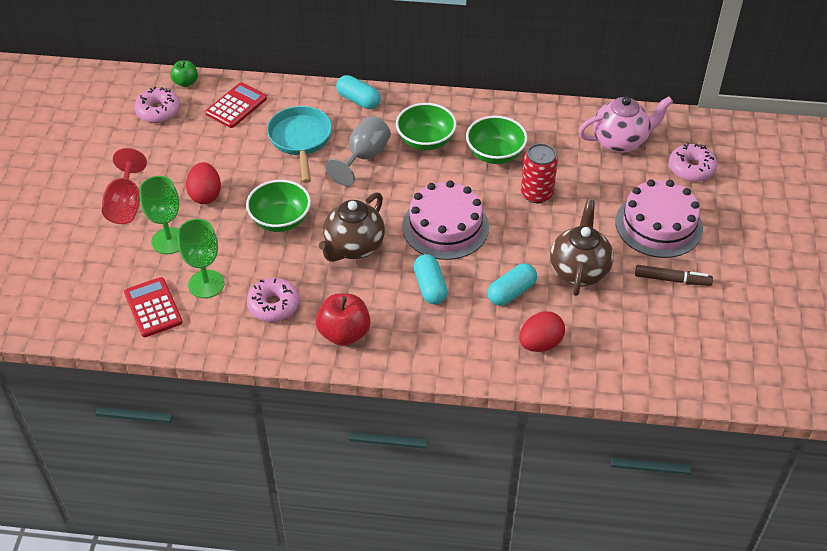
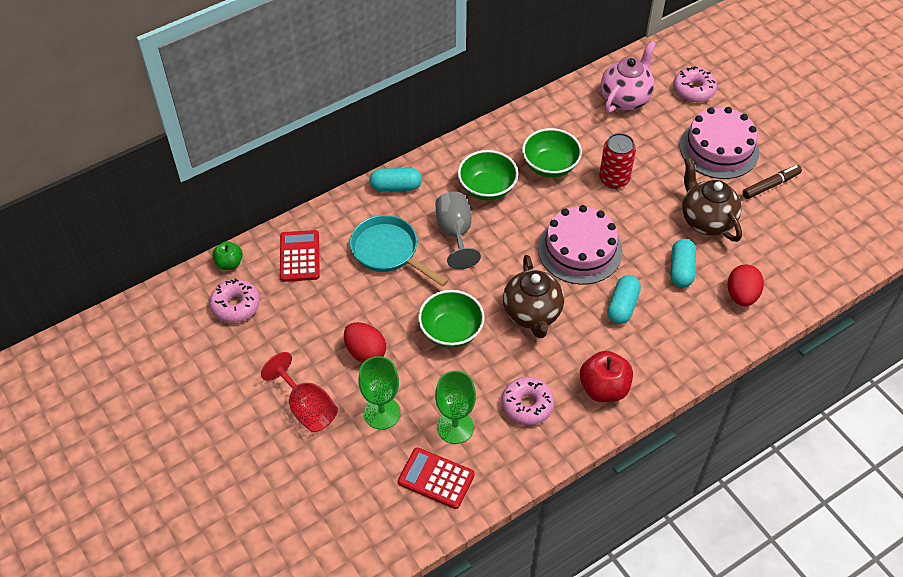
camera: 40 degrees left, 5 degrees up
(430, 287) = (622, 306): turquoise capsule -> turquoise capsule turned 75 degrees clockwise

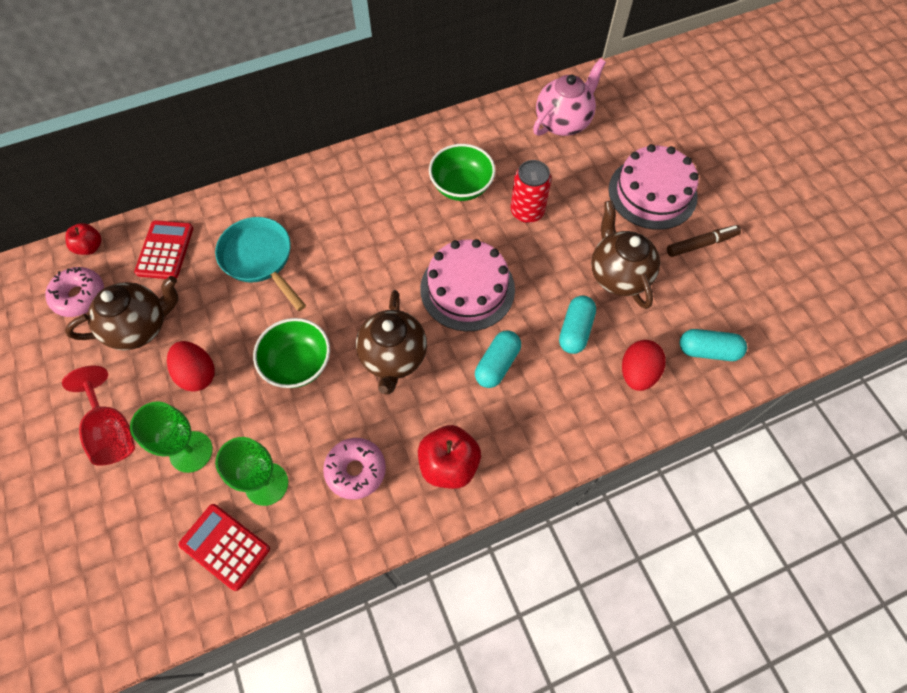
camera: 10 degrees right, 10 degrees up
(229, 263) = (90, 247): green apple -> red apple
(301, 322) = (140, 327): none -> brown teapot
(396, 186) = (291, 186): turquoise capsule -> turquoise capsule (708, 350)
(455, 233) = (337, 248): grey goblet -> none
(487, 188) = (387, 202): green bowl -> none
(693, 90) = (640, 122): pink donut -> none

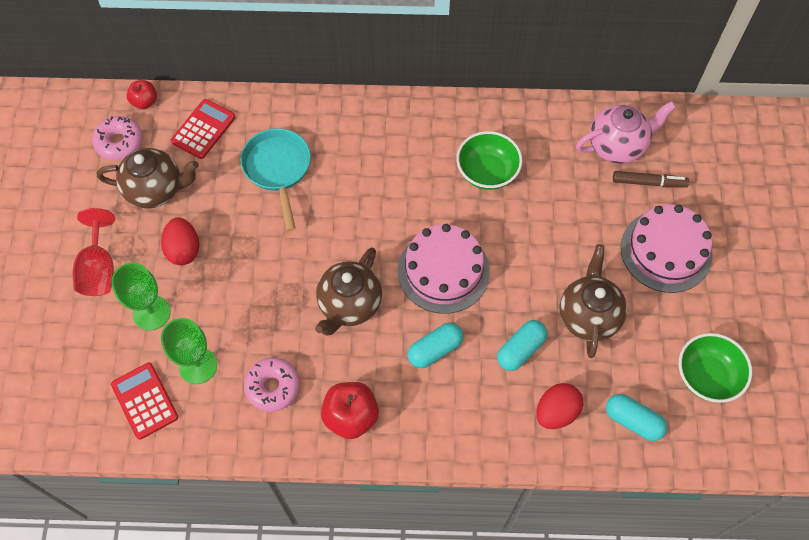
camera: 25 degrees right, 0 degrees up
(298, 364) = (268, 276): green bowl -> green bowl (707, 376)
(527, 211) = (535, 221): red can -> none
(701, 244) = (685, 320): brown marker -> brown marker (649, 182)

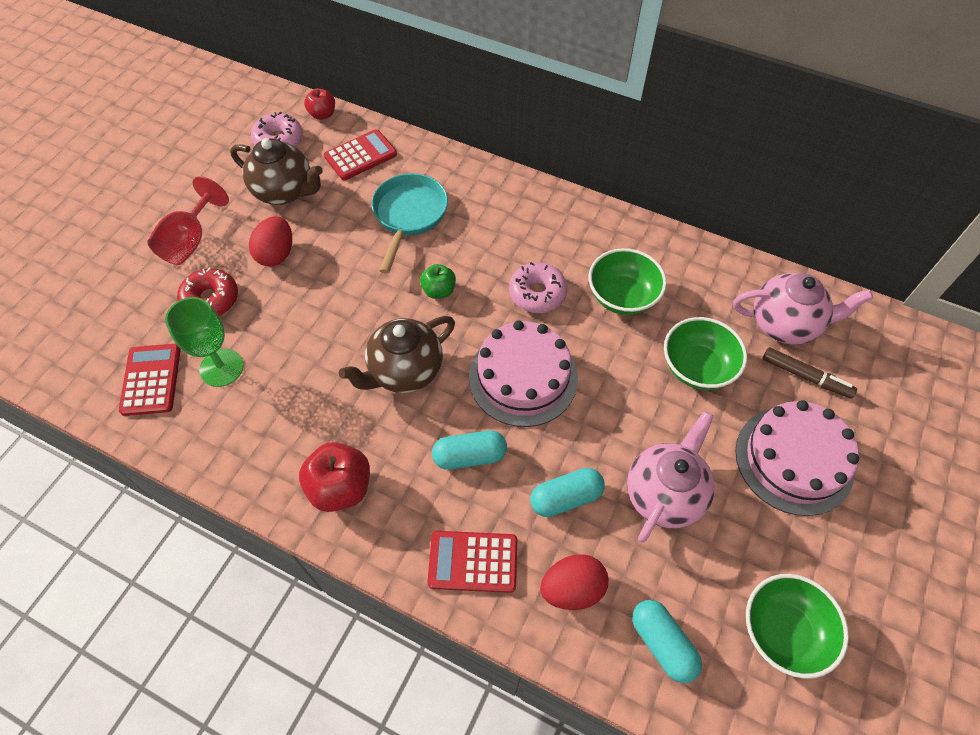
camera: 25 degrees right, 5 degrees down
(151, 313) = (211, 299): green goblet -> red donut
(273, 387) = (280, 421): pink donut -> pink donut (537, 293)
(339, 226) = (439, 291): none -> green apple
(478, 425) = (473, 562): none -> red calculator
(569, 208) = (697, 367): none -> green bowl
(588, 316) = (664, 494): brown teapot -> pink teapot

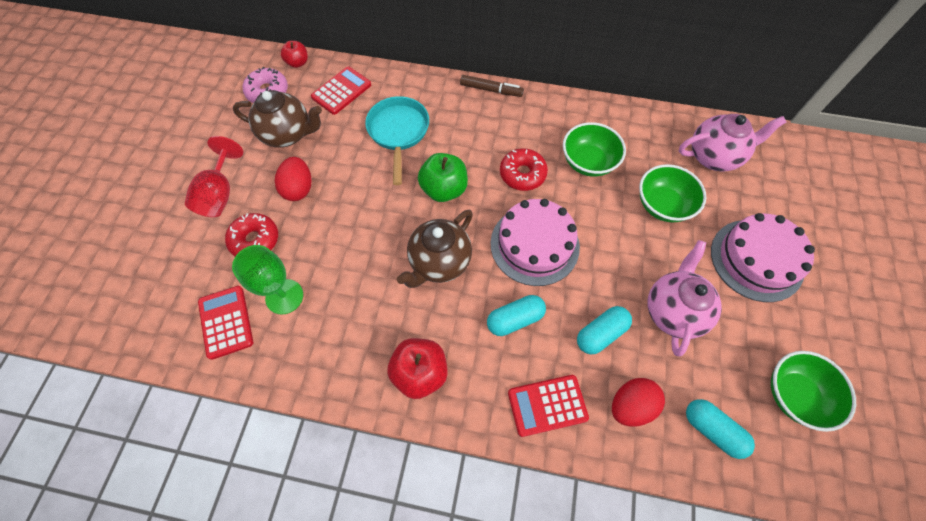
camera: 15 degrees left, 5 degrees up
(439, 291) = (444, 189): green apple -> green apple, size x1.65
(537, 293) = (522, 174): pink donut -> red donut
(805, 376) = (742, 193): brown marker -> brown marker (491, 90)

